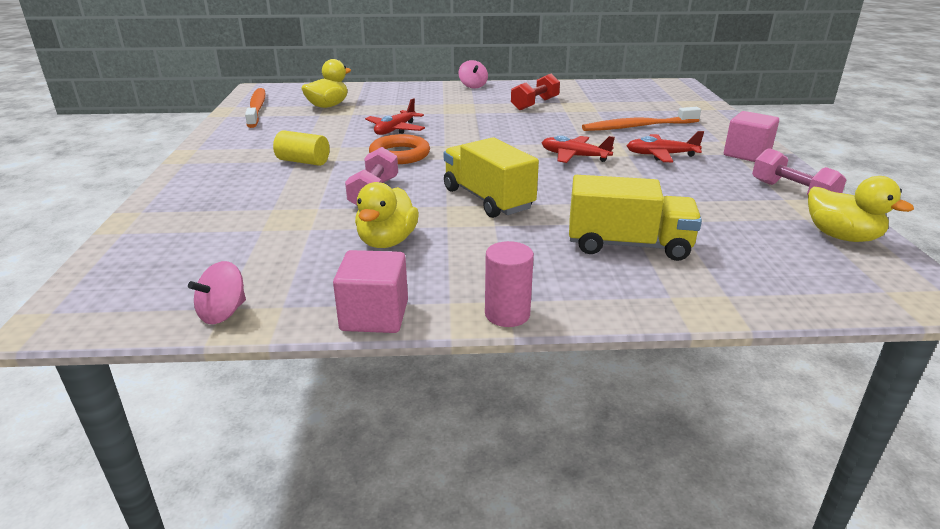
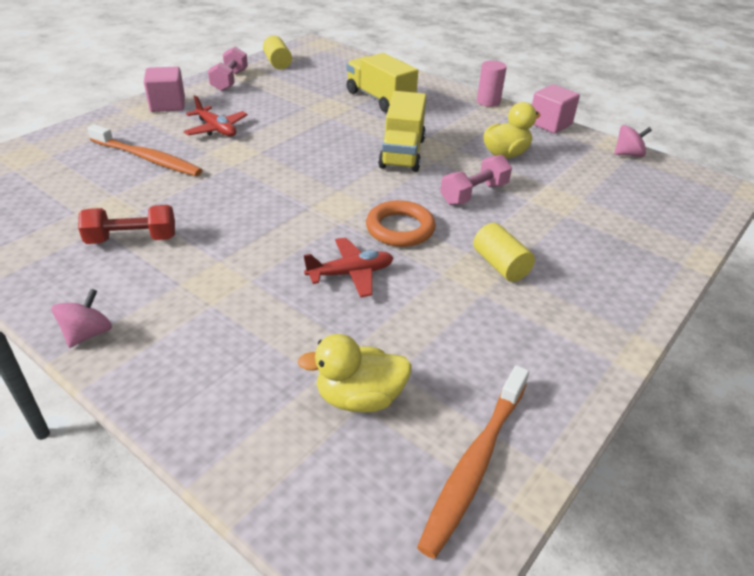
camera: 140 degrees left, 10 degrees up
(574, 156) = (272, 156): red plane -> none
(841, 236) = (277, 63): yellow duck -> yellow cylinder

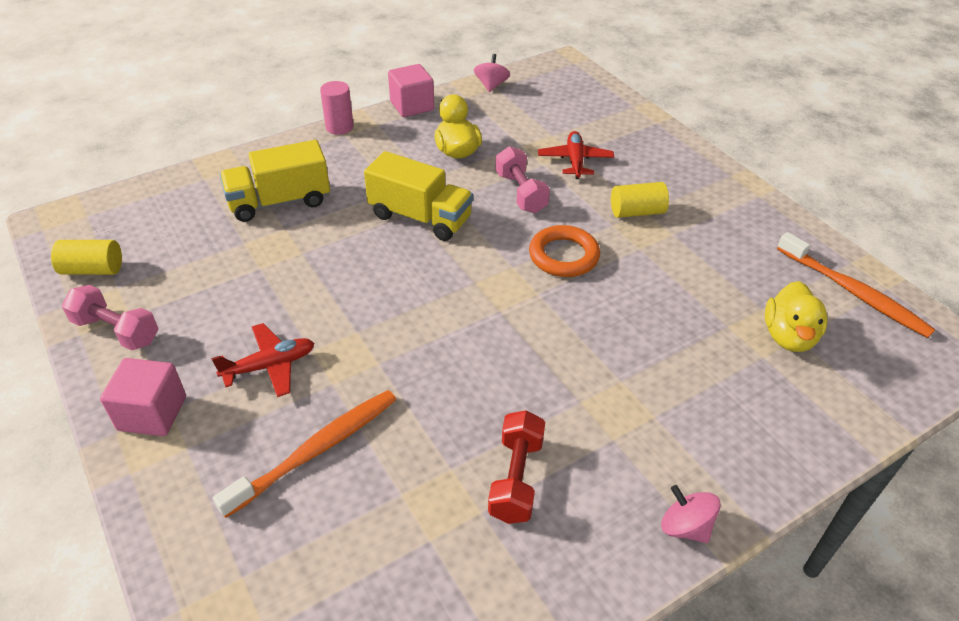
camera: 70 degrees left, 5 degrees up
(350, 274) = (627, 306): red plane -> red plane (575, 161)

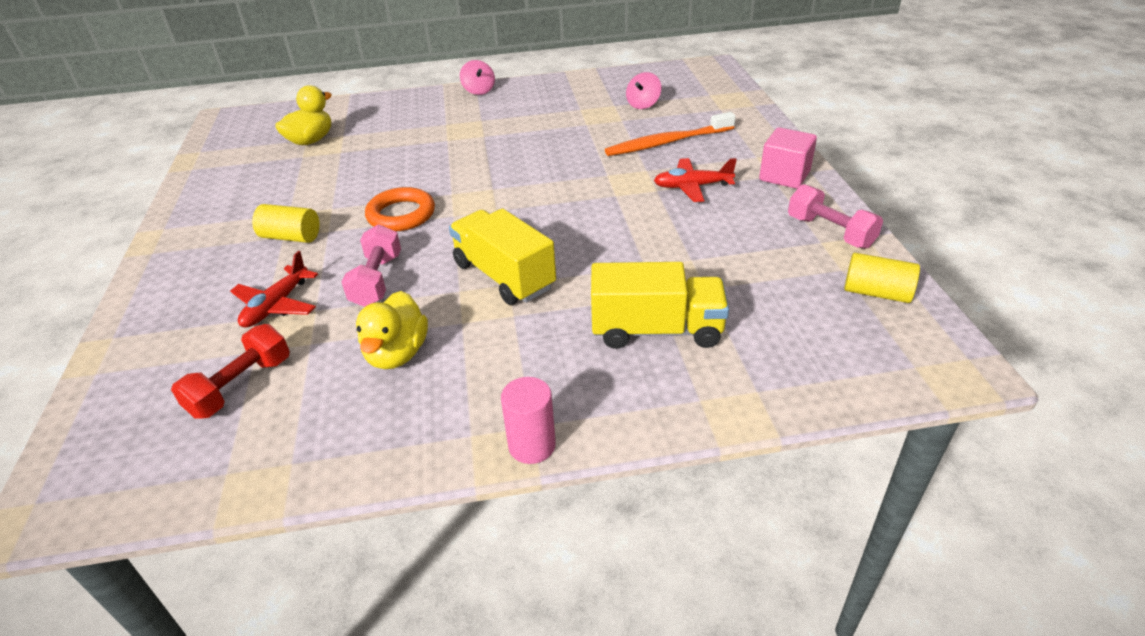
camera: 155 degrees left, 5 degrees down
(412, 106) = (392, 465): pink cube -> none
(491, 85) = (227, 481): pink spinning top -> pink spinning top (643, 104)
(516, 478) = (551, 115): red dumbbell -> red dumbbell (241, 386)
(853, 292) = (226, 153): orange toothbrush -> none

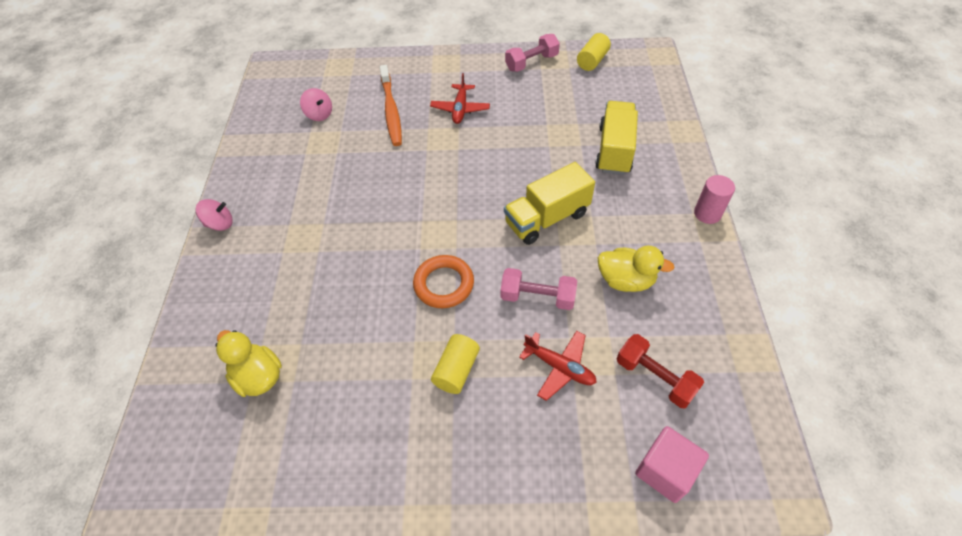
camera: 80 degrees left, 15 degrees up
(784, 176) = (462, 65): pink cube -> pink cube (665, 471)

